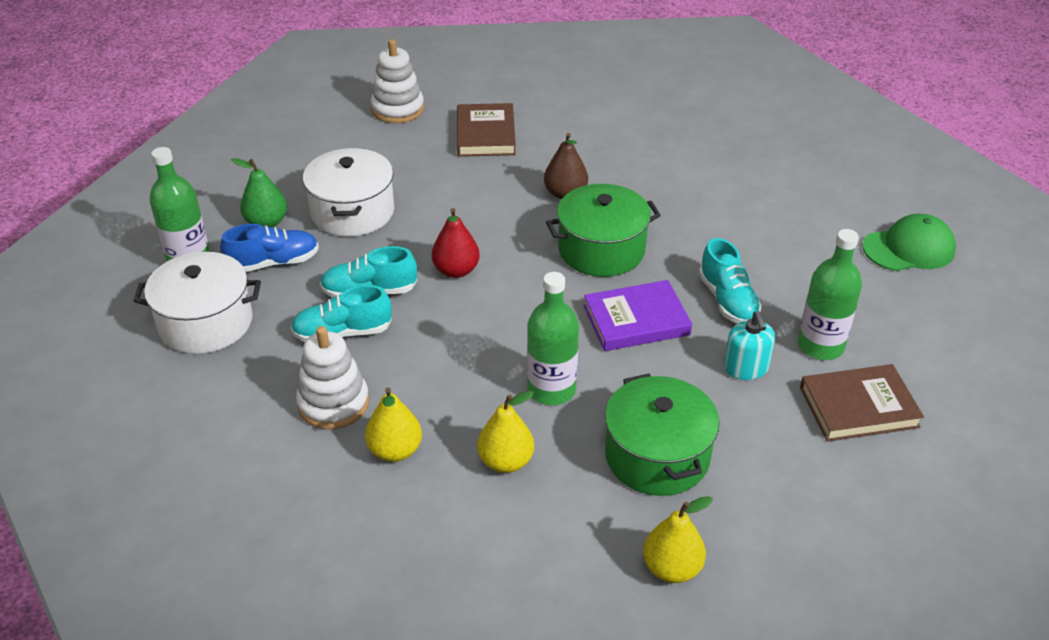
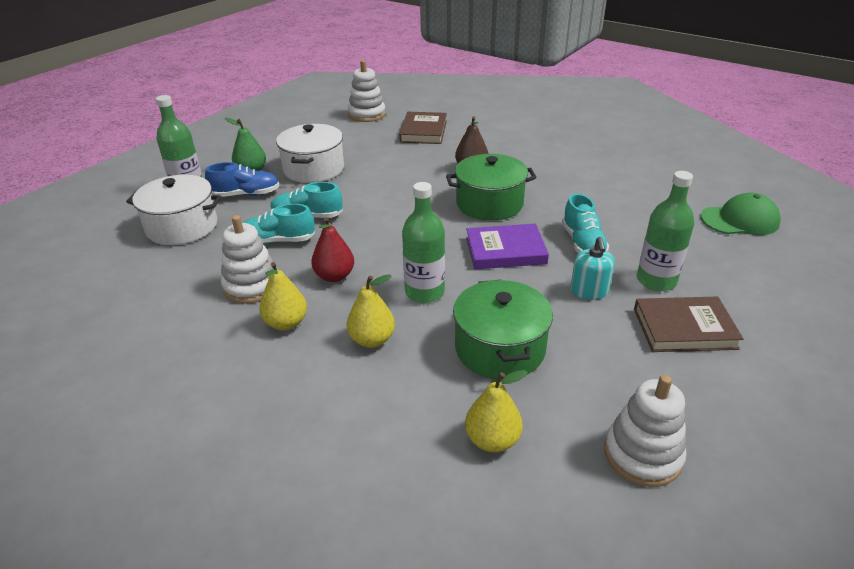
camera: 10 degrees right, 5 degrees down
(456, 270) = (375, 208): red pear -> red pear (334, 276)
(831, 565) = (642, 455): none -> white stacking toy

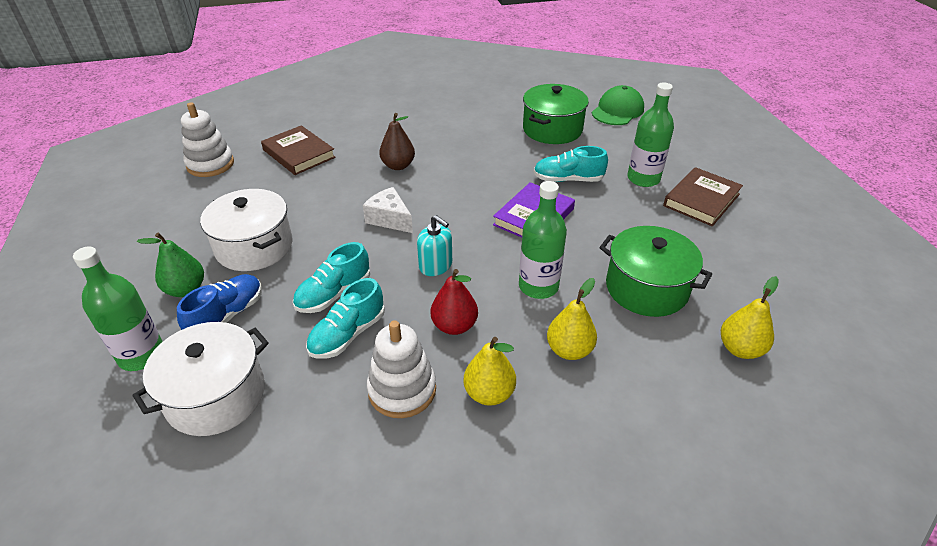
camera: 50 degrees left, 5 degrees up
(408, 196) = (389, 219): none -> white cheese
(489, 203) = (461, 187): green pot -> green pot (552, 129)
(583, 243) = (568, 179): turquoise shoe -> turquoise shoe turned 150 degrees clockwise
(589, 291) = (624, 211): turquoise soap dispenser -> turquoise soap dispenser (435, 265)
(642, 455) = (801, 290): white stacking toy -> none

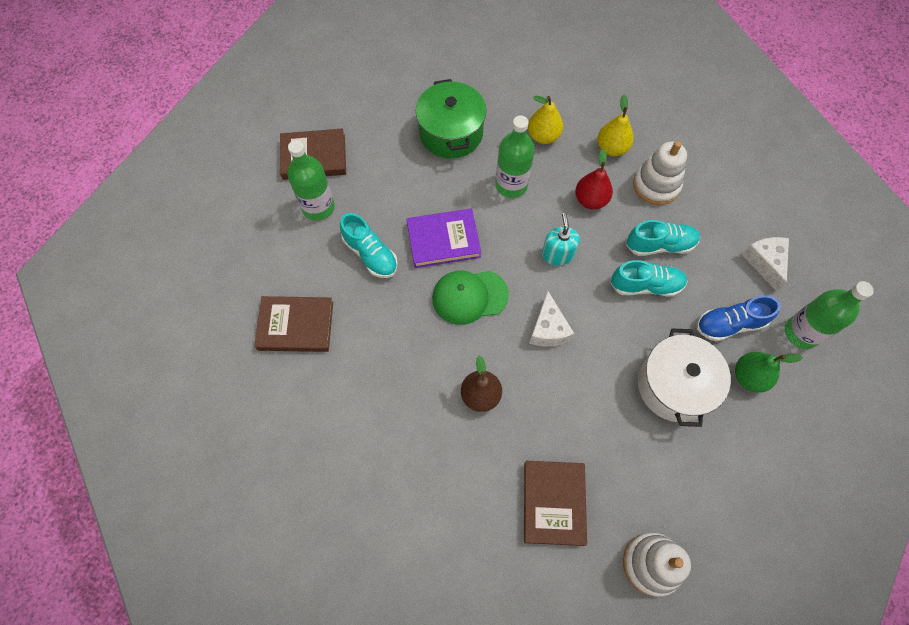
camera: 135 degrees left, 25 degrees up
(216, 395) = (765, 263): white pot -> white cheese
(552, 129) = (296, 326): green pot -> brown book
(617, 111) = (205, 299): green cap -> green cap (469, 296)
(740, 349) = (456, 69): yellow pear -> none

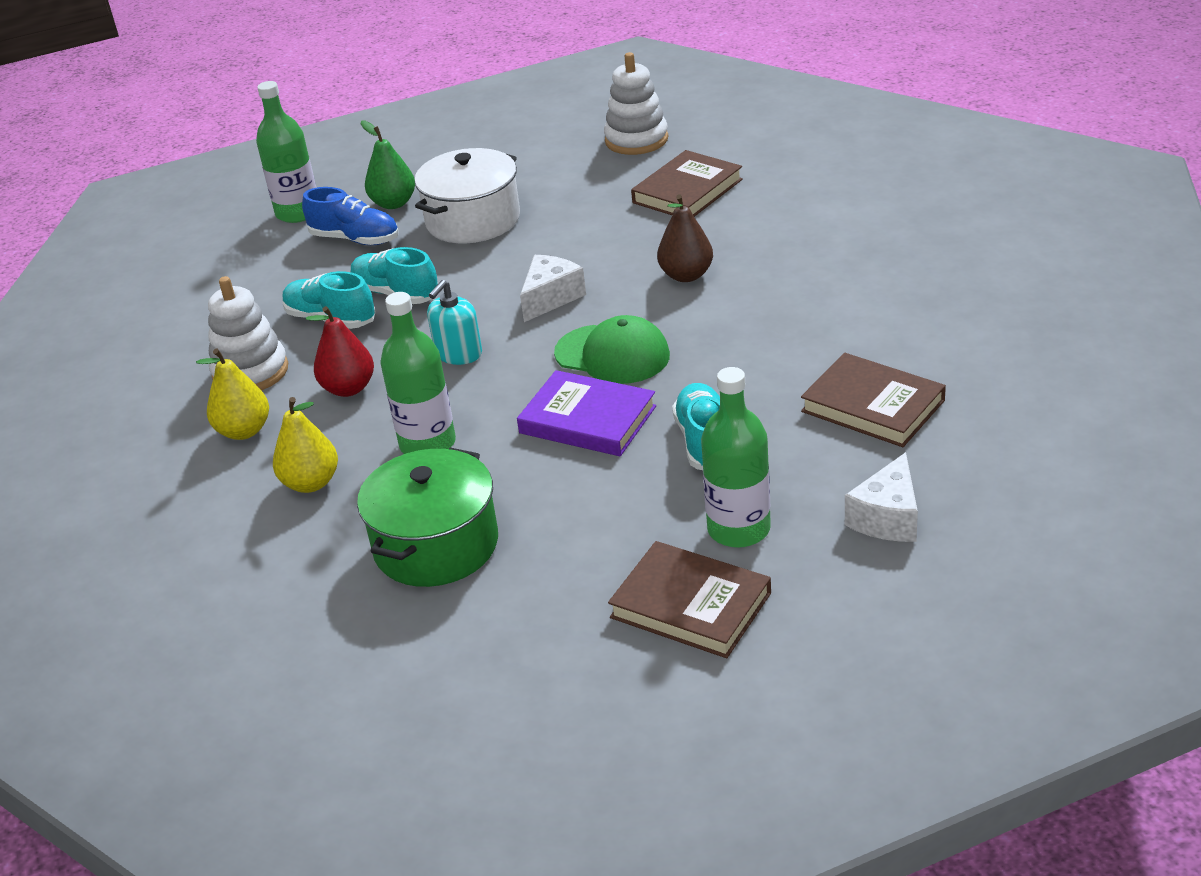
camera: 140 degrees left, 30 degrees down
(765, 263) = (247, 267): white cheese -> white cheese (887, 517)

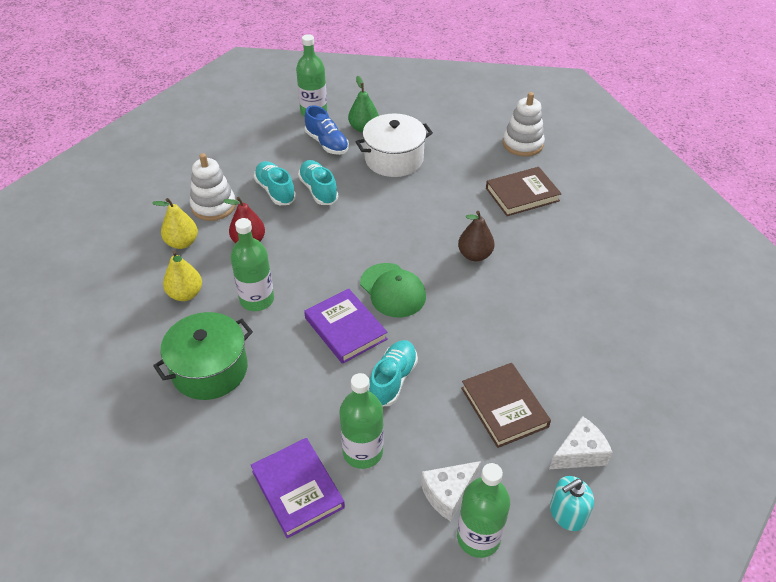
camera: 25 degrees right, 10 degrees up
(458, 354) = (317, 247): turquoise soap dispenser -> turquoise soap dispenser (567, 514)
(550, 298) = (391, 233): white cheese -> white cheese (579, 453)
(690, 605) = (297, 489): brown book -> purple book
(964, 540) = (478, 537): none -> green bottle

